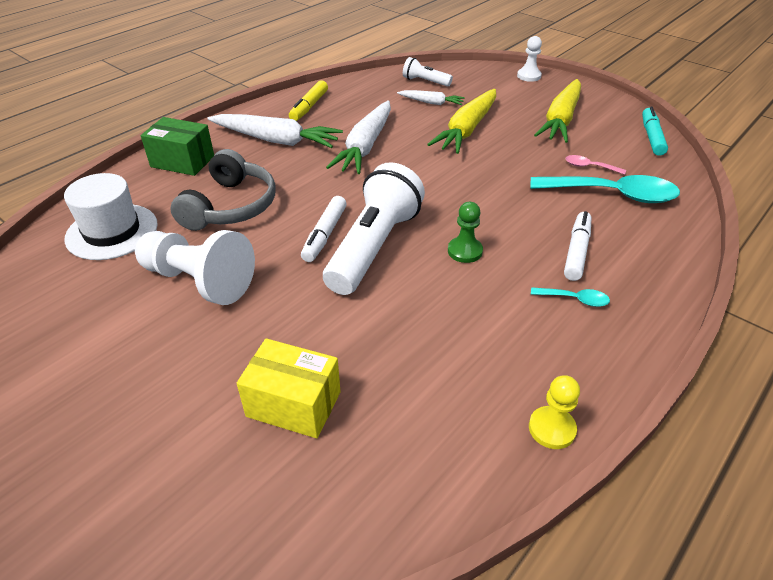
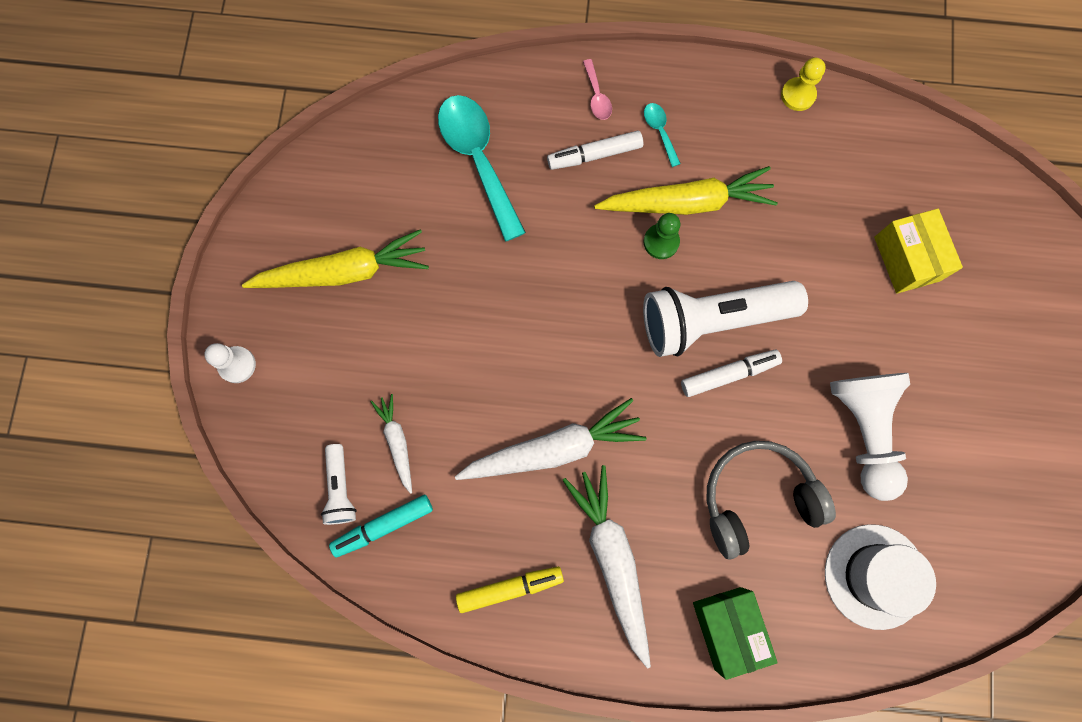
camera: 125 degrees left, 35 degrees up
(467, 130) = (439, 361): yellow carrot -> yellow carrot (687, 202)
(590, 167) = (437, 199): pink spoon -> pink spoon (597, 96)
(651, 137) = (326, 164): turquoise marker -> turquoise marker (383, 526)

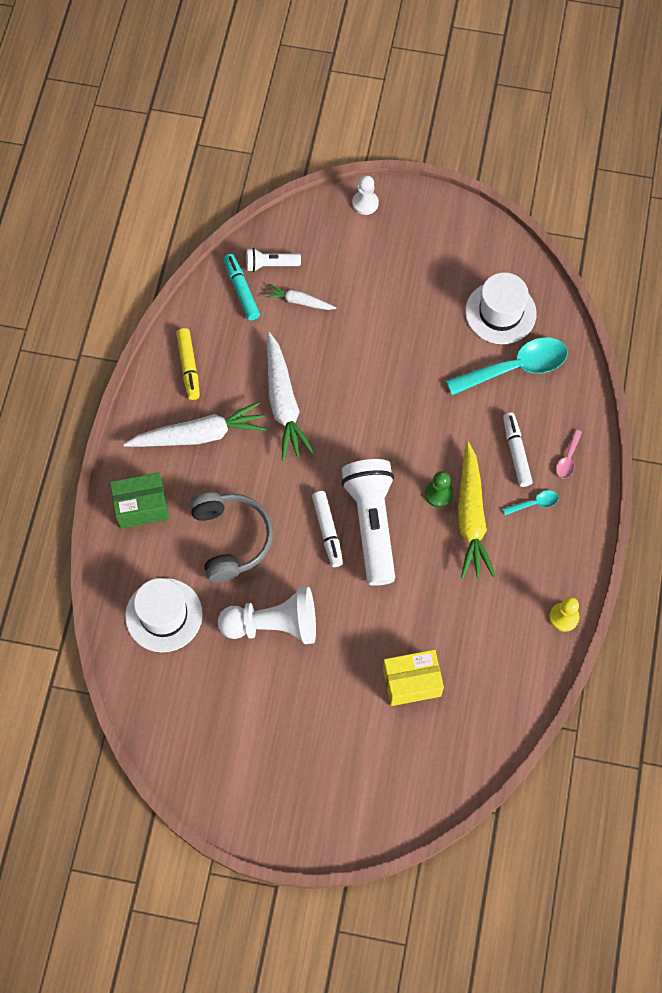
camera: 95 degrees right, 10 degrees down
(344, 272) = (430, 272): yellow carrot -> none
(397, 442) = (299, 301): white carrot -> white carrot turned 150 degrees counterclockwise
(400, 181) = (500, 312): none -> white hat
(597, 96) = (568, 459): pink spoon -> pink spoon turned 60 degrees counterclockwise

